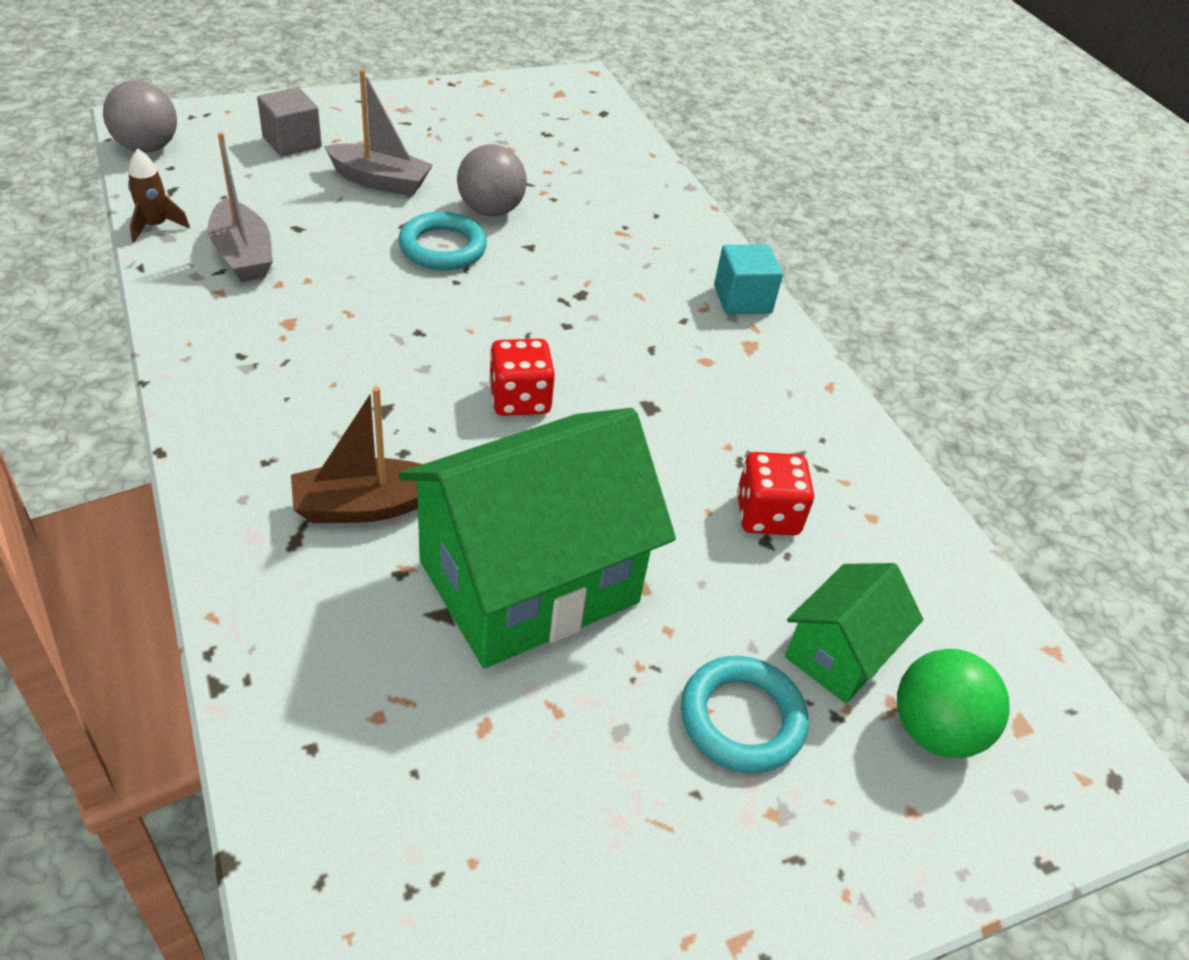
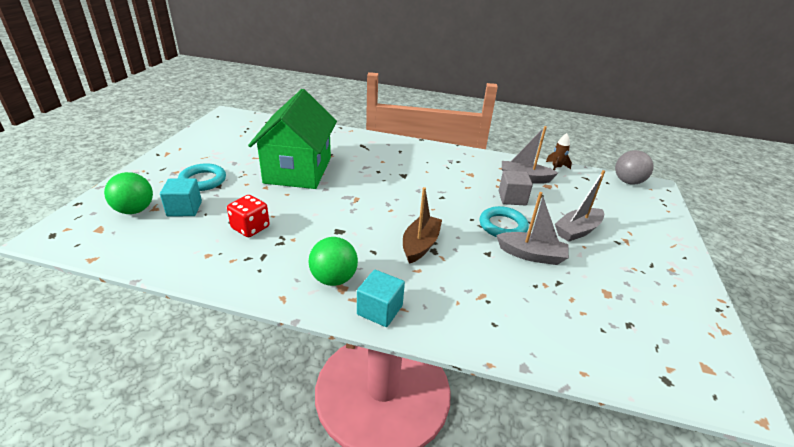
camera: 130 degrees right, 10 degrees down
(292, 142) = (628, 218): grey cube -> grey cube (512, 198)
(366, 506) = (362, 158): brown boat -> brown boat (420, 245)
(491, 210) = (531, 255): grey ball -> grey boat
(520, 399) = (378, 202): red dice -> none
(746, 360) = (334, 279): none -> green ball
(839, 654) = (184, 209): green house -> turquoise cube

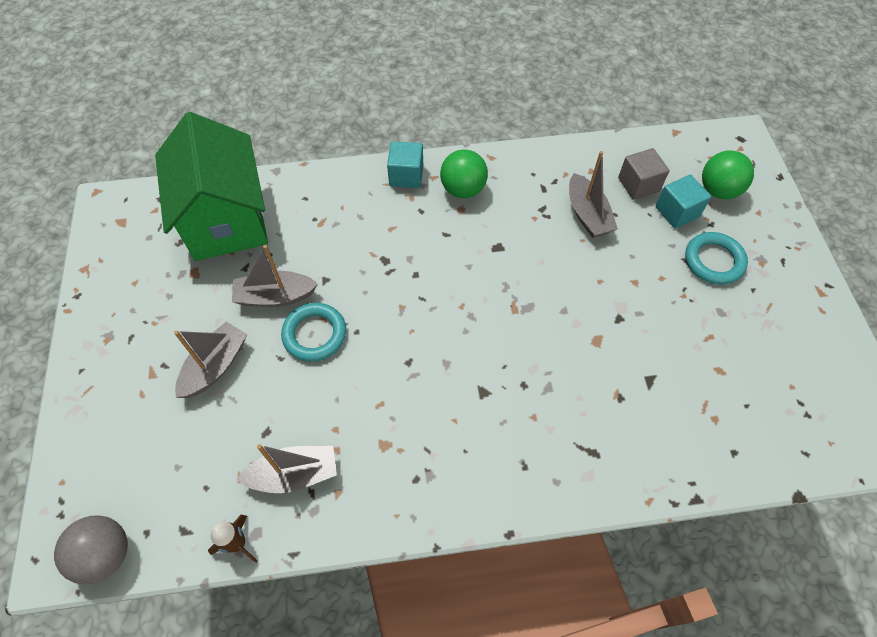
camera: 160 degrees right, 25 degrees up
(250, 228) = (587, 214): red dice -> grey boat
(298, 170) = (629, 334): green house -> green house (226, 219)
(420, 245) = (402, 262): brown boat -> none
(512, 198) = (309, 404): grey cube -> grey cube (638, 184)

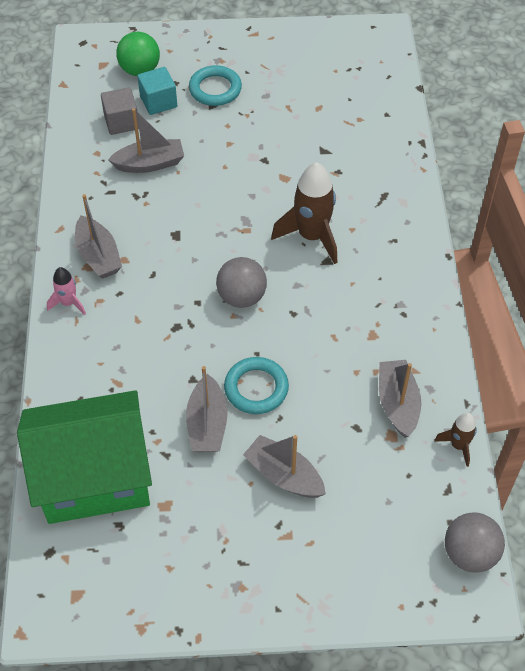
camera: 85 degrees left, 5 degrees down
(406, 175) = (68, 303): turquoise cube -> pink rocket
(425, 312) = (241, 297): none -> grey ball
(463, 189) = (98, 255): green ball -> grey boat
(516, 374) = (311, 236): none -> brown rocket

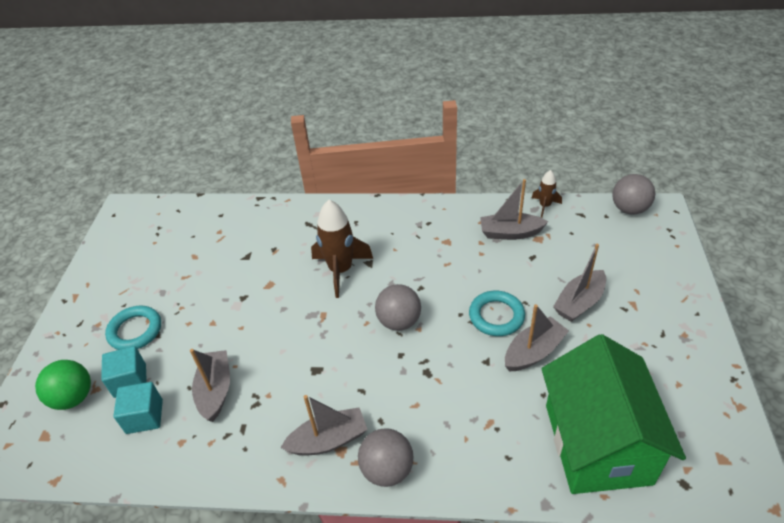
camera: 80 degrees left, 10 degrees down
(68, 303) = (387, 469): pink rocket -> grey ball
(121, 122) = (144, 416): grey cube -> turquoise cube
(207, 424) = (533, 352): grey boat -> grey boat turned 45 degrees counterclockwise

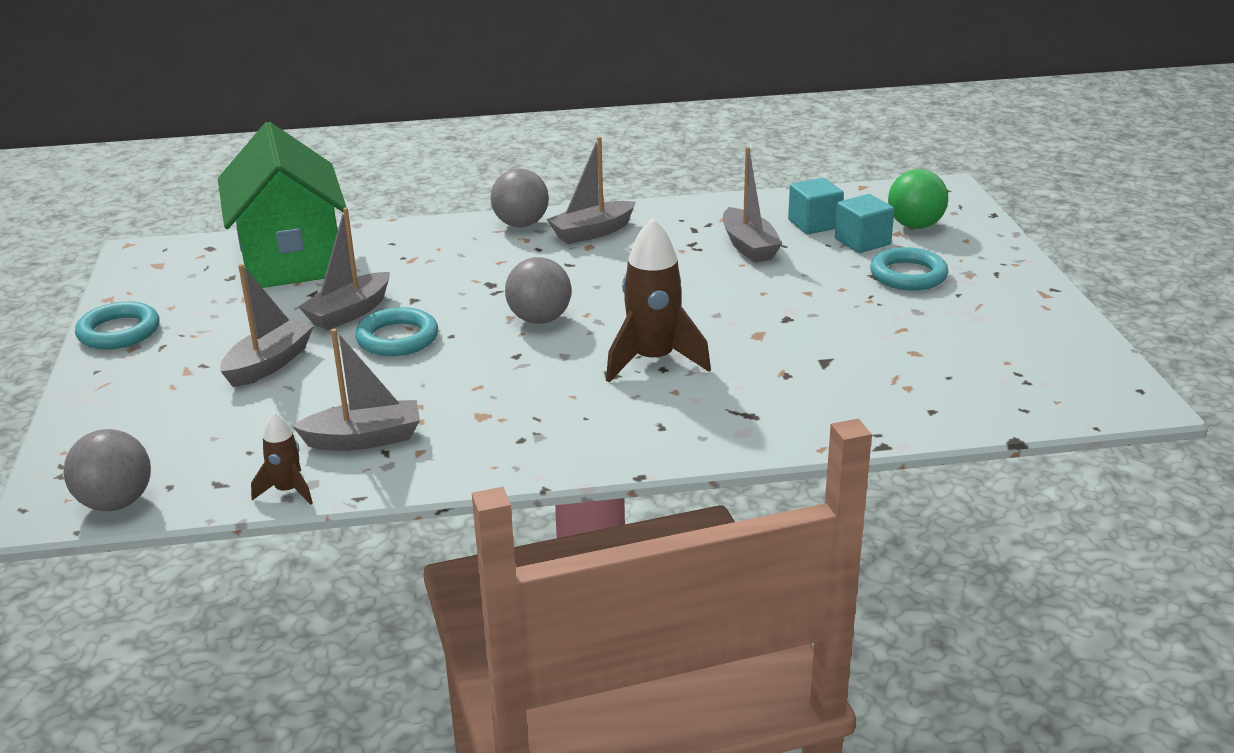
camera: 165 degrees right, 15 degrees down
(704, 356) = (119, 332): none -> turquoise ring

